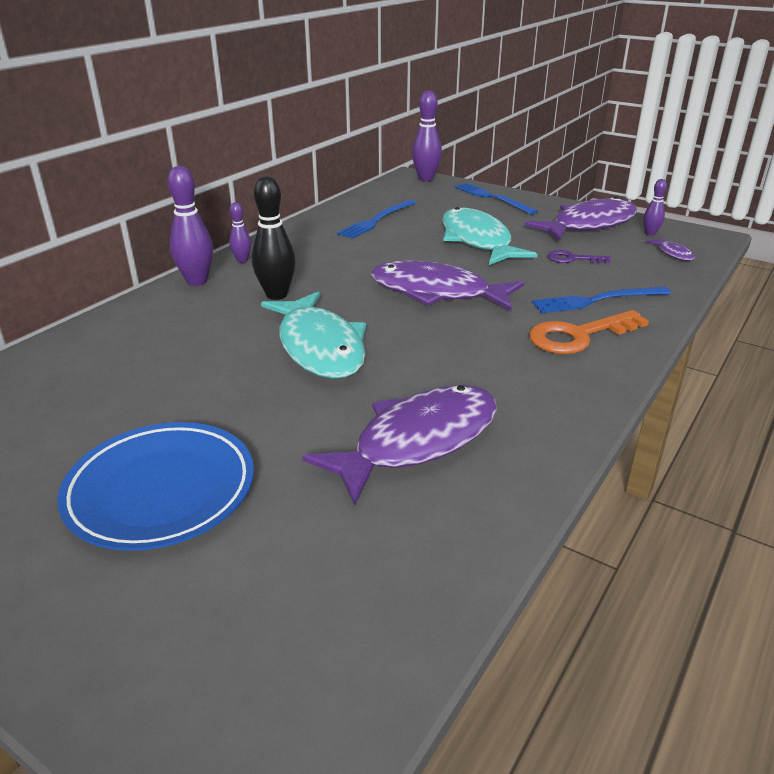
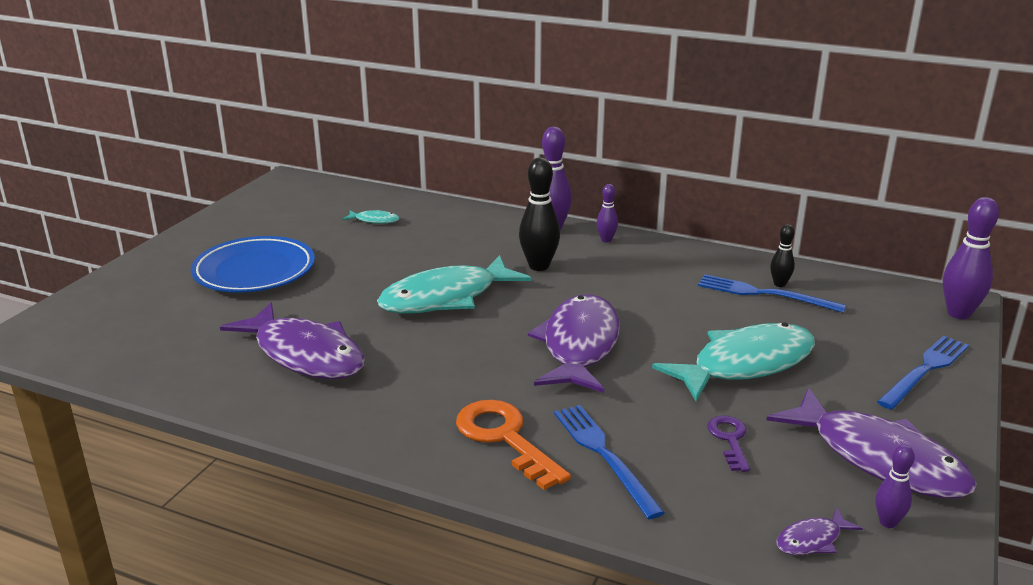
camera: 80 degrees right, 5 degrees down
(74, 384) = (374, 220): none -> turquoise fish
(363, 214) = (779, 284): none -> black bowling pin

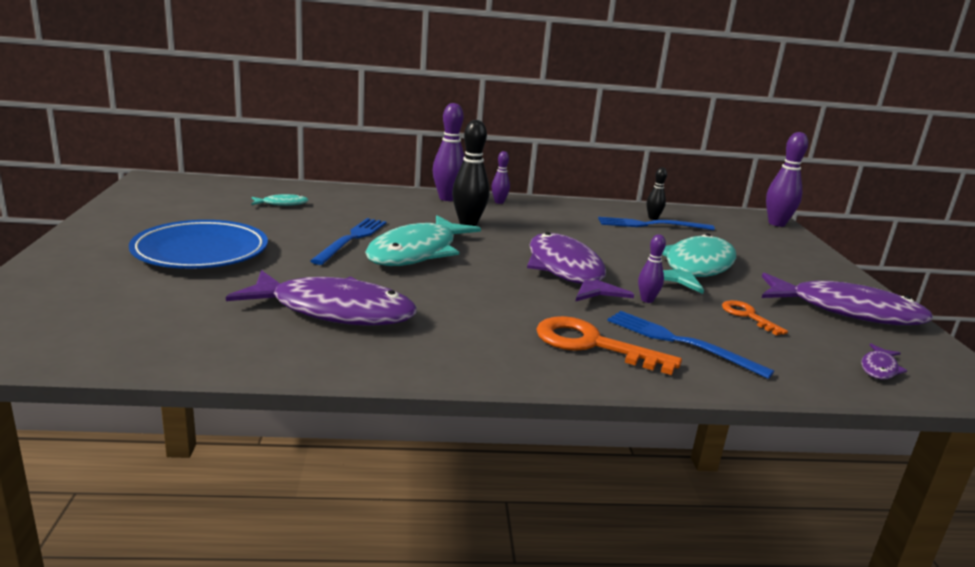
camera: 30 degrees left, 5 degrees down
(729, 439) = (747, 316): purple key -> orange key
(888, 522) = (903, 347): purple bowling pin -> purple bowling pin (647, 300)
(925, 370) = (801, 257): blue fork -> blue fork (351, 239)

